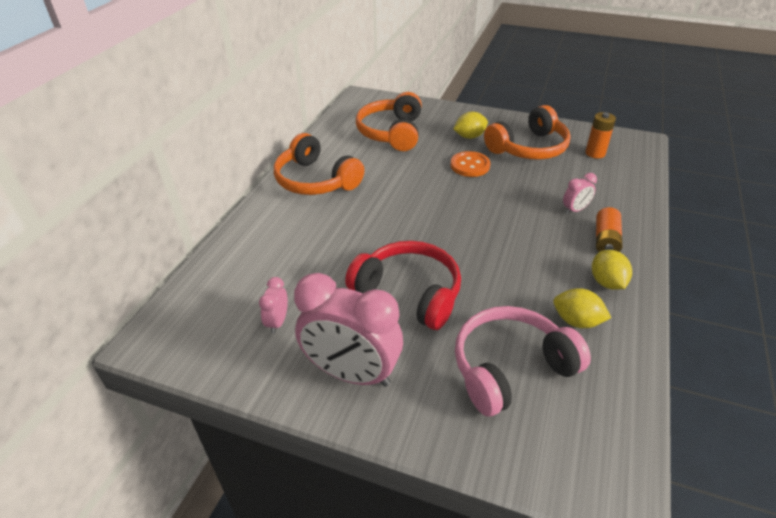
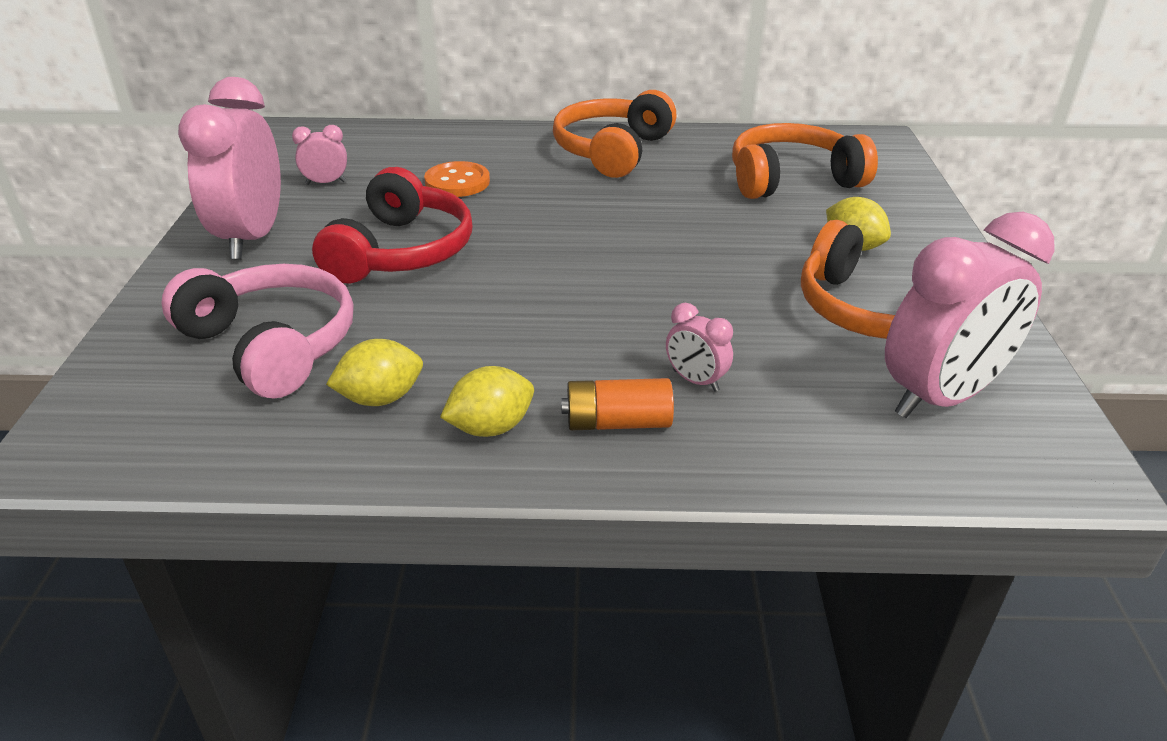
camera: 70 degrees right, 5 degrees down
(470, 165) = (754, 258): orange button -> orange button (457, 182)
(576, 321) = (380, 398): yellow lemon -> yellow lemon turned 60 degrees clockwise
(595, 153) = (940, 397): orange battery -> pink clock

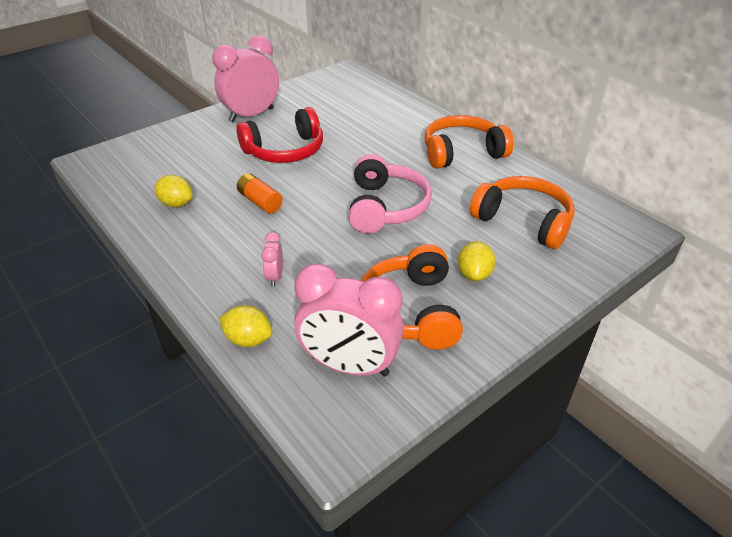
camera: 50 degrees right, 5 degrees up
(272, 345) = (185, 162): pink headphones -> pink headphones (386, 207)
(326, 183) = (316, 104): pink clock -> none
(457, 182) = (363, 131): orange button -> none
(490, 427) = (183, 239): yellow lemon -> yellow lemon (248, 339)
(617, 423) = (219, 269): orange battery -> orange battery (260, 202)

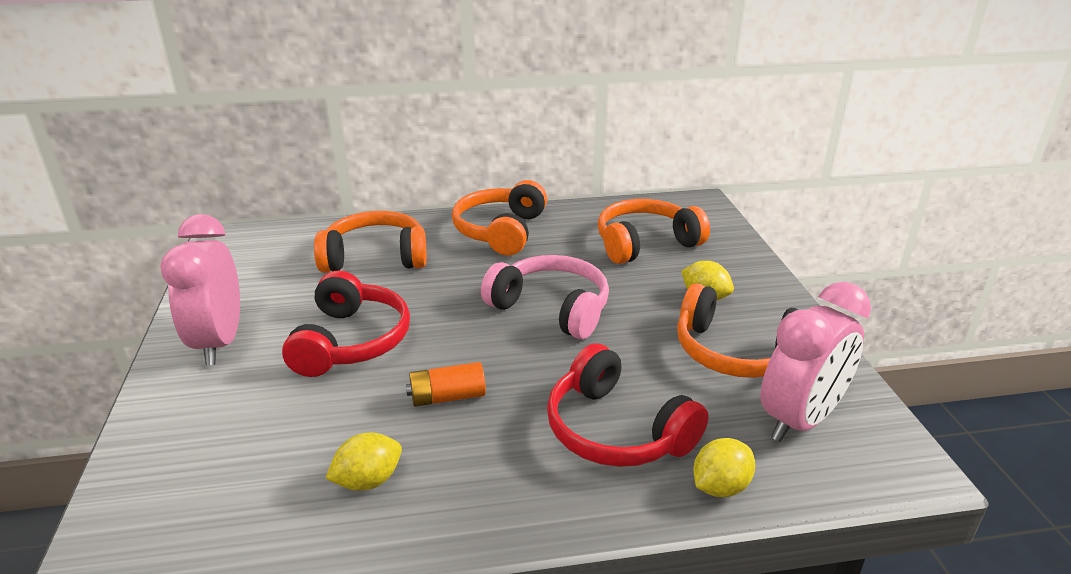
camera: 60 degrees left, 10 degrees down
(275, 277) = (616, 430): pink clock -> red headphones
(376, 122) = (375, 257): none -> orange headphones

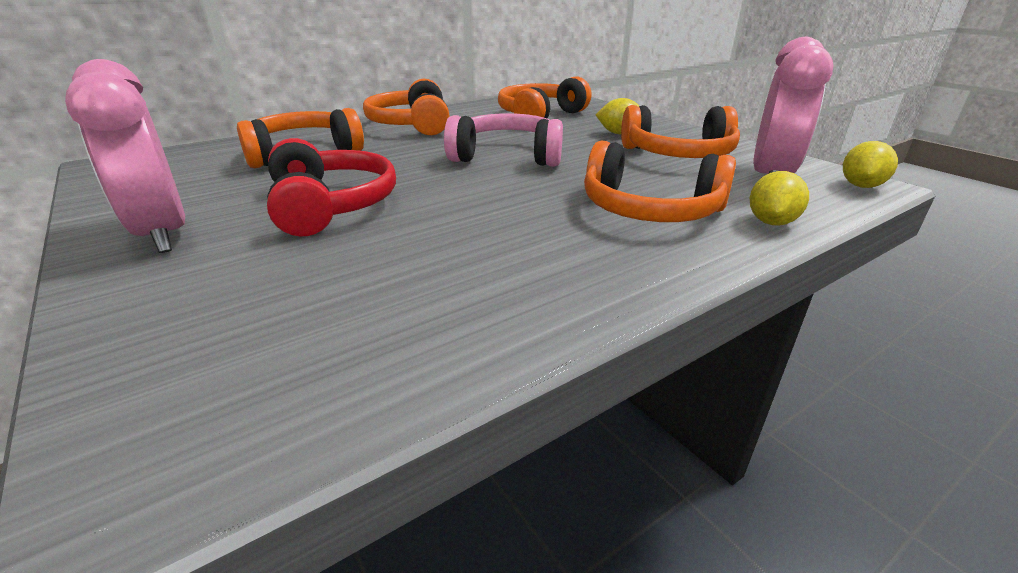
camera: 25 degrees left, 0 degrees up
(368, 481) = (456, 295): yellow lemon -> yellow lemon (861, 186)
(447, 397) = (474, 221): orange battery -> none
(616, 430) = (649, 209): red headphones -> orange headphones

